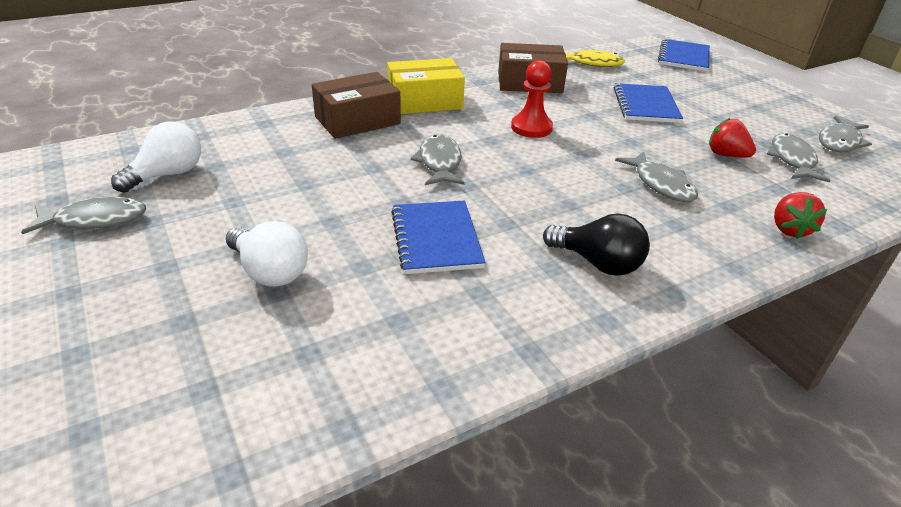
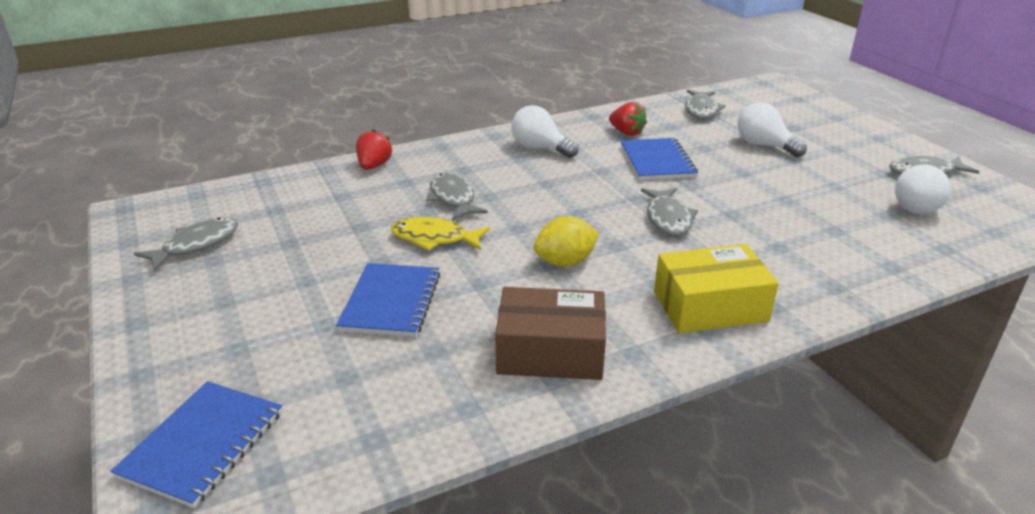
camera: 175 degrees left, 5 degrees down
(357, 120) = (783, 271): brown box -> none
(531, 128) = (565, 262): red pawn -> yellow lemon
(592, 63) = (415, 415): yellow fish -> yellow fish (434, 238)
(597, 263) = (540, 148): black light bulb -> white light bulb
(726, 155) = (356, 228): red strawberry -> red strawberry (626, 133)
(792, 160) = (288, 223): grey fish -> grey fish (701, 110)

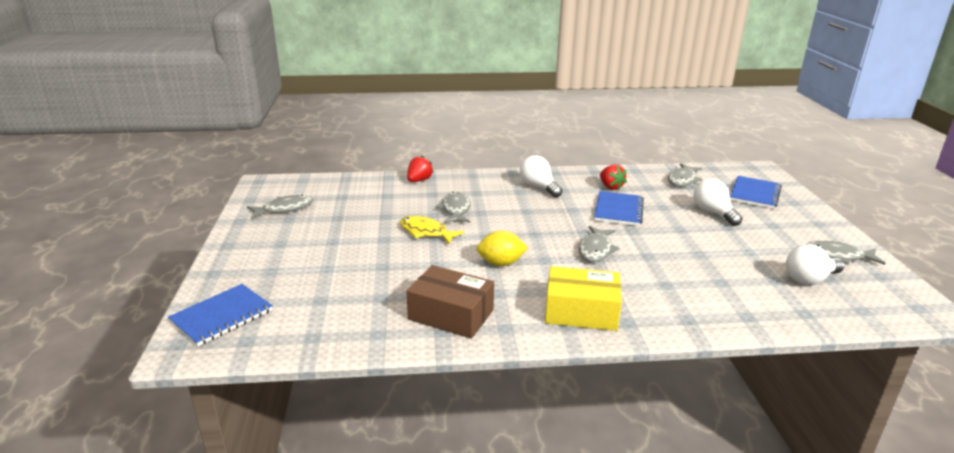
camera: 20 degrees right, 5 degrees down
(391, 302) = (373, 264): blue notebook -> blue notebook (754, 194)

